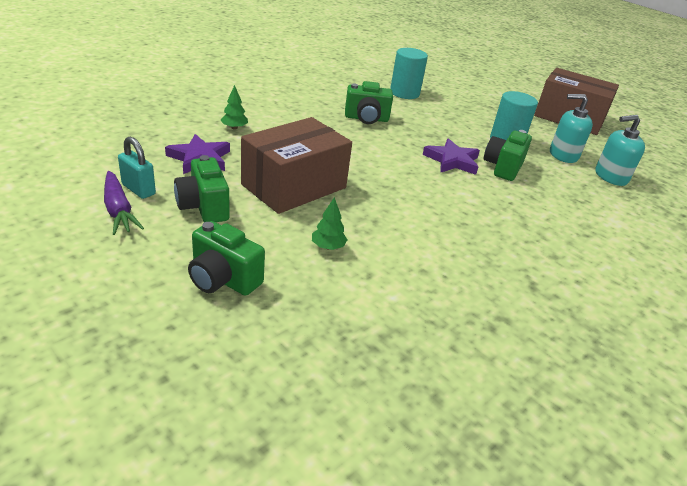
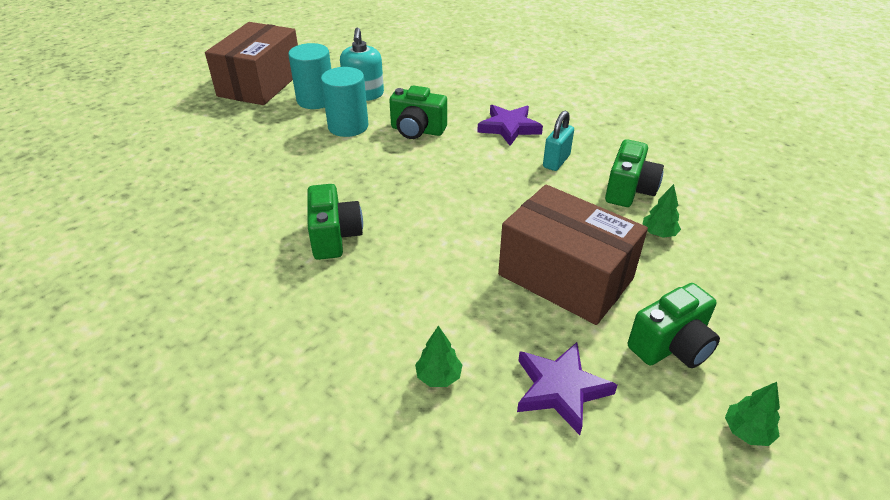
camera: 95 degrees left, 5 degrees up
(118, 210) = (747, 431): purple carrot -> green tree
(138, 189) = (688, 430): turquoise padlock -> turquoise padlock (556, 161)
(223, 279) = (770, 294): green camera -> green camera (629, 190)
(404, 93) = (221, 208): turquoise cylinder -> turquoise cylinder (316, 100)
(452, 161) = (422, 162): purple star -> purple star (509, 128)
(610, 176) = (397, 73): turquoise soap dispenser -> none

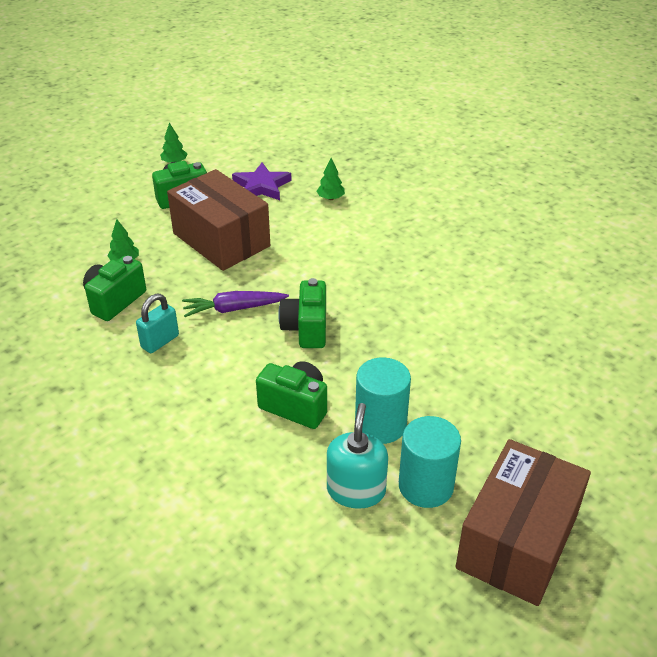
camera: 170 degrees left, 0 degrees up
(334, 237) = (395, 288): green camera -> green camera (306, 329)
(504, 196) = (233, 309): none -> purple carrot
(509, 128) = (183, 396): purple star -> none

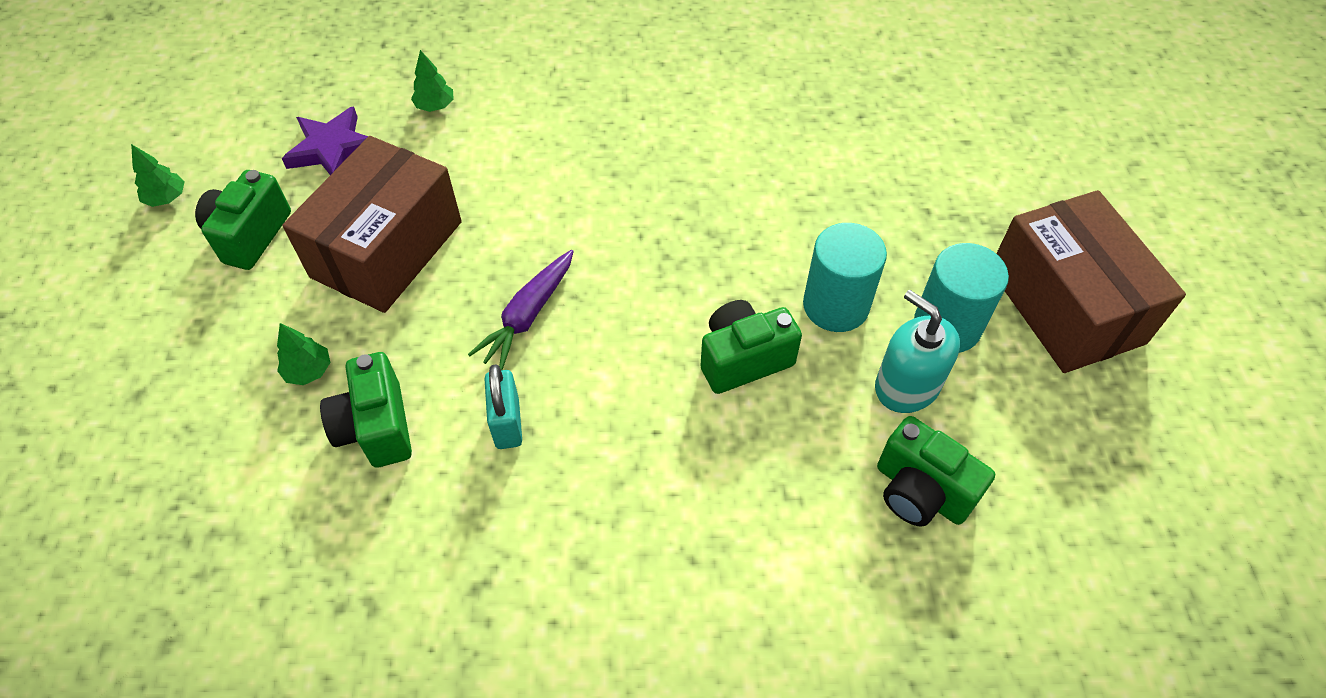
camera: 50 degrees left, 15 degrees up
(221, 240) = (387, 249): brown box -> brown box turned 60 degrees counterclockwise
(306, 329) = (632, 272): green camera -> green camera (920, 491)

